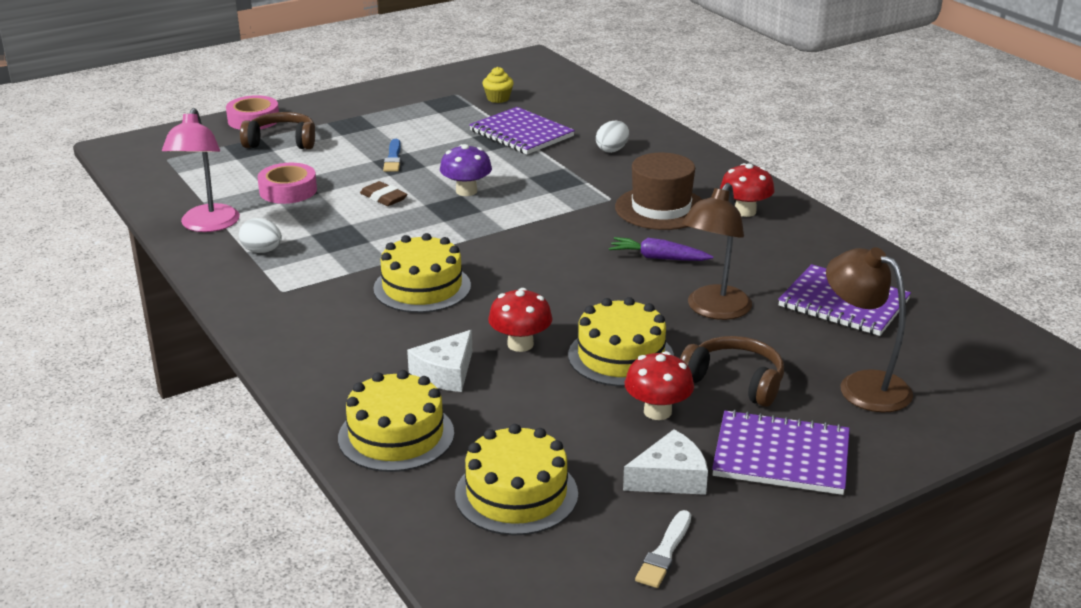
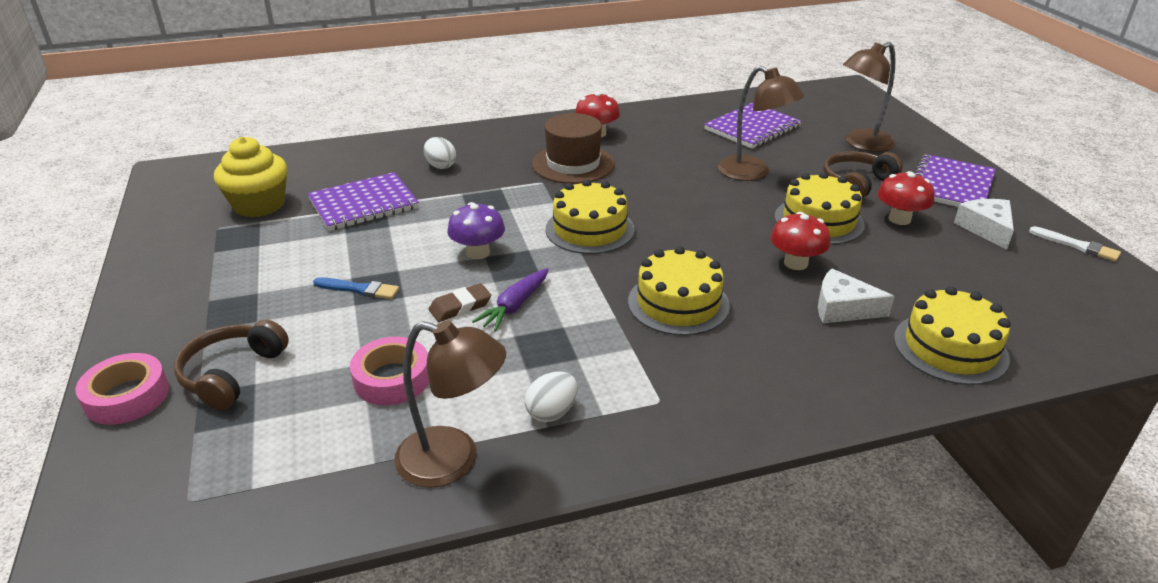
camera: 75 degrees left, 5 degrees up
(207, 225) = (453, 460): pink lamp -> brown lamp
(445, 373) = (843, 308): white cheese -> white cheese turned 150 degrees clockwise
(498, 98) = (259, 205): yellow cupcake -> yellow cupcake, size x1.91
(516, 494) = (1024, 296): yellow cake -> yellow cake (589, 229)
(658, 258) = (661, 179): purple carrot -> purple carrot (515, 306)

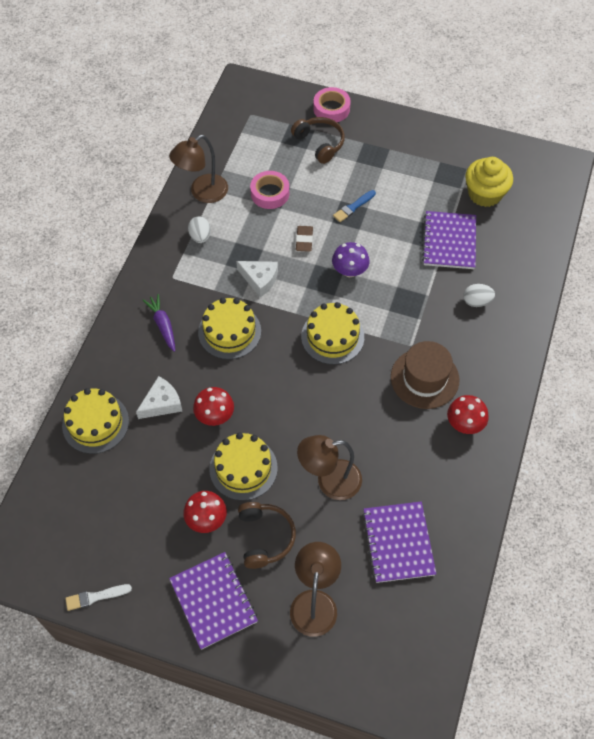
camera: 125 degrees right, 25 degrees up
(515, 306) = (286, 262): purple carrot -> purple carrot (163, 325)
(986, 228) = (155, 562): white cheese -> white cheese (260, 279)

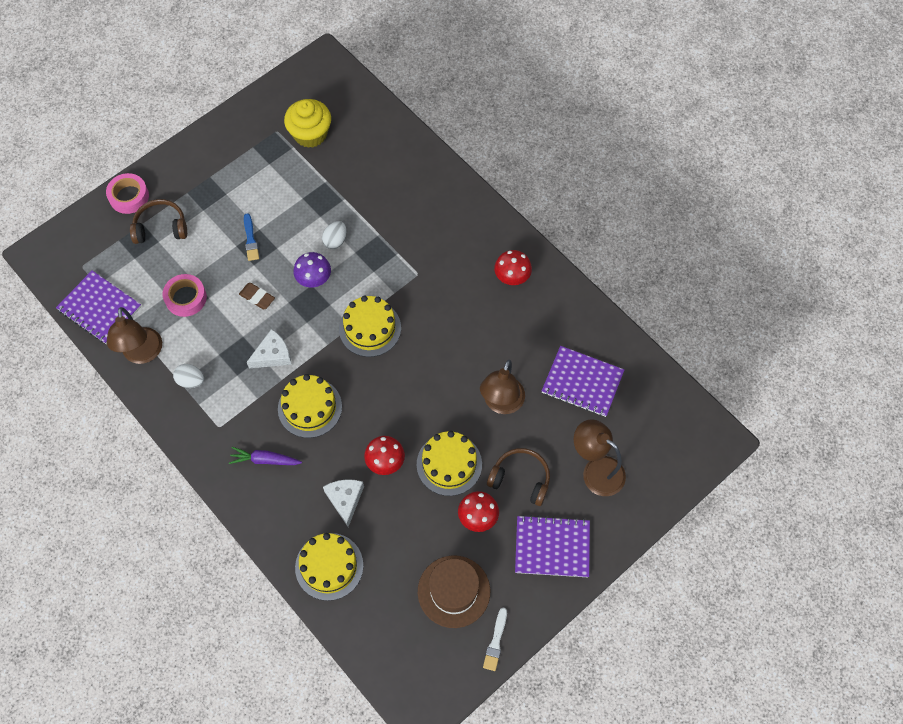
camera: 60 degrees left, 5 degrees up
(424, 378) = (454, 282): brown hat -> brown hat (454, 591)
(449, 241) = (338, 188): purple notebook -> purple notebook (99, 308)
(476, 301) = (409, 203): white egg -> white egg (335, 241)

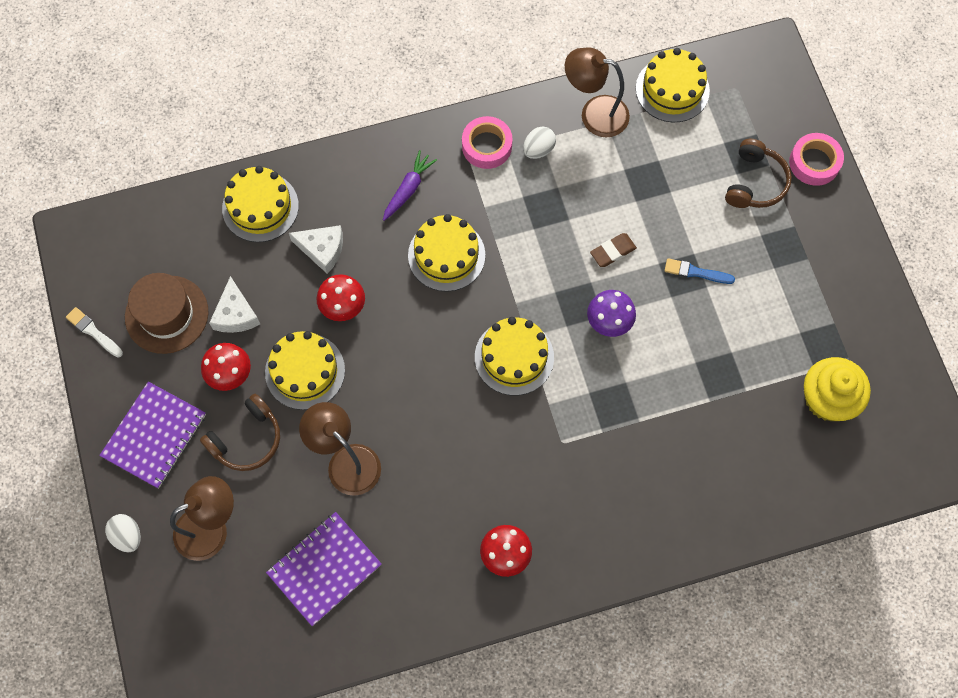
camera: 115 degrees right, 5 degrees up
(99, 308) = (672, 89): purple notebook -> yellow cake
(186, 298) = (646, 178): pink tape -> pink tape (487, 146)
(273, 355) = (530, 241): white cheese -> white cheese (236, 314)
(335, 241) = (652, 366): white egg -> white egg (127, 536)

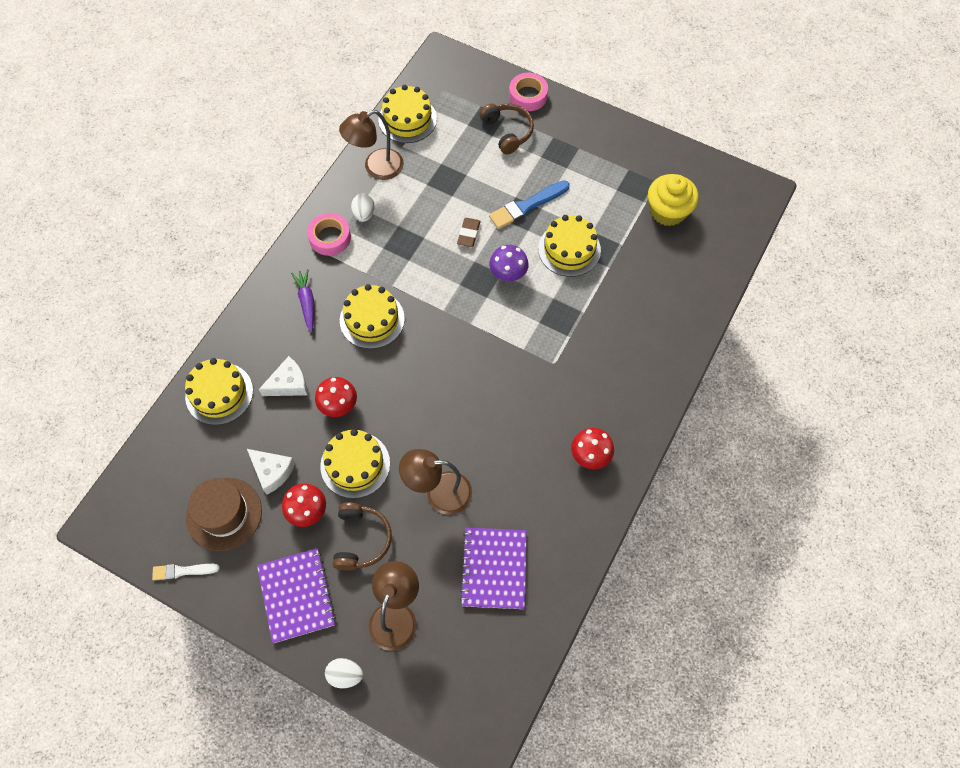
camera: 45 degrees left, 5 degrees down
(514, 357) = (475, 341): yellow cake -> yellow cake (569, 249)
(696, 272) = (527, 205): blue brush -> blue brush, size x1.62

